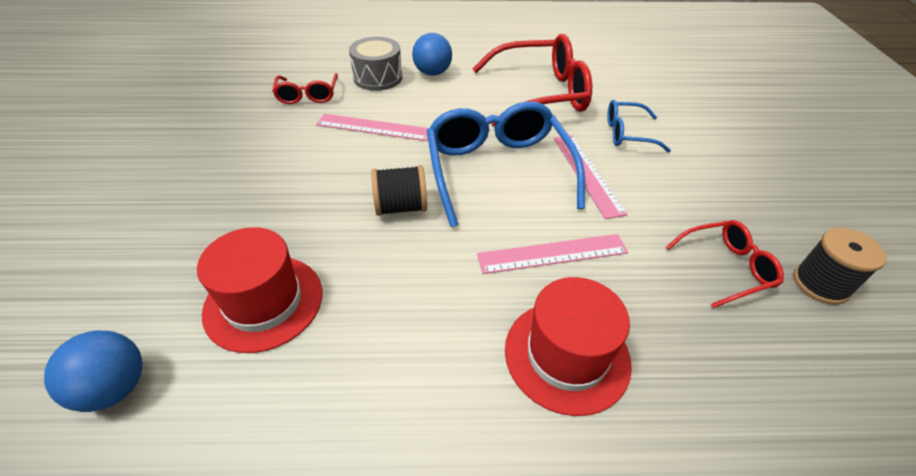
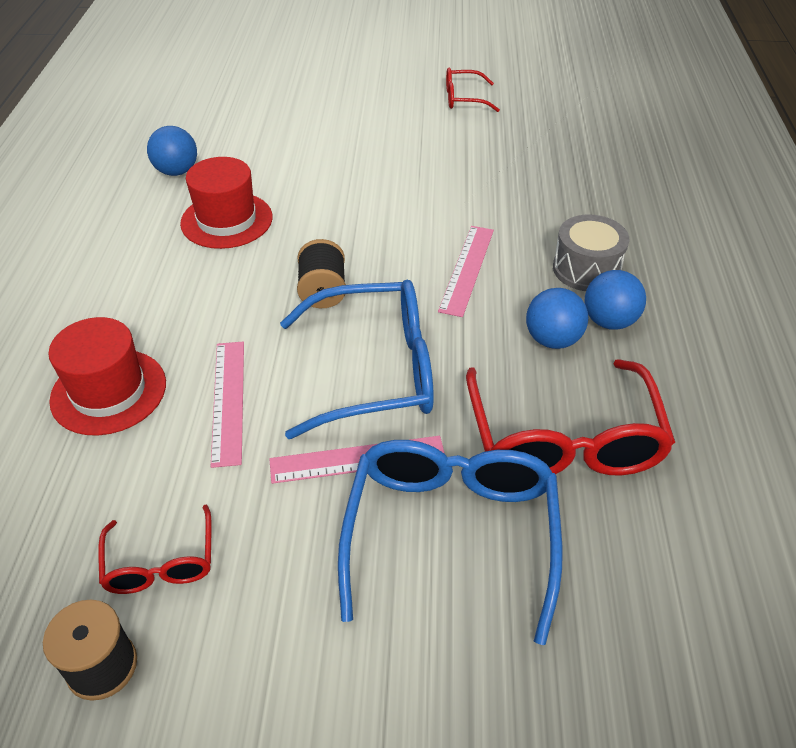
camera: 95 degrees right, 0 degrees up
(307, 95) = (534, 215): red glasses -> red glasses (463, 98)
(452, 93) = (552, 340): none -> blue ball
(627, 133) = (451, 533): blue glasses -> blue glasses, size x1.92

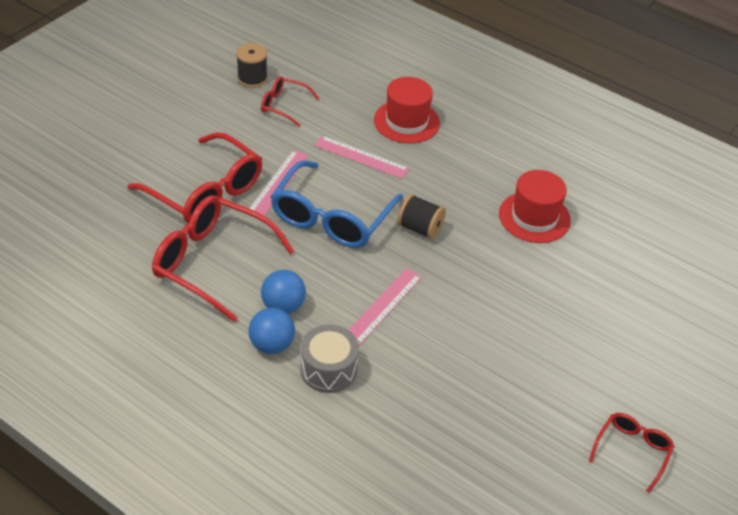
camera: 120 degrees right, 0 degrees up
(177, 171) = (618, 216): blue ball -> none
(451, 533) = (206, 192): blue glasses -> red glasses
(467, 269) = (383, 306): pink ruler -> pink ruler turned 75 degrees clockwise

